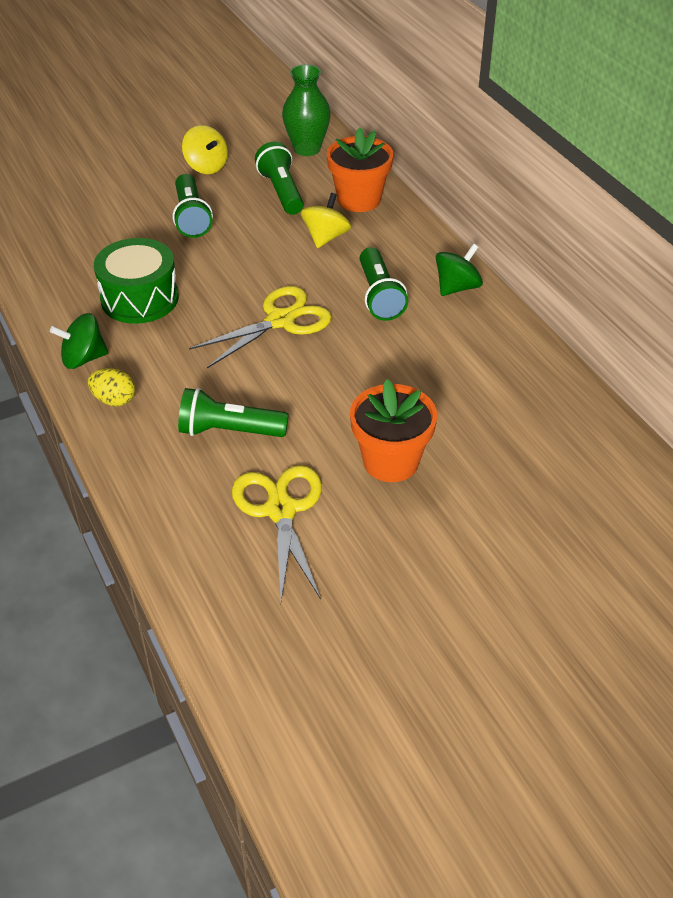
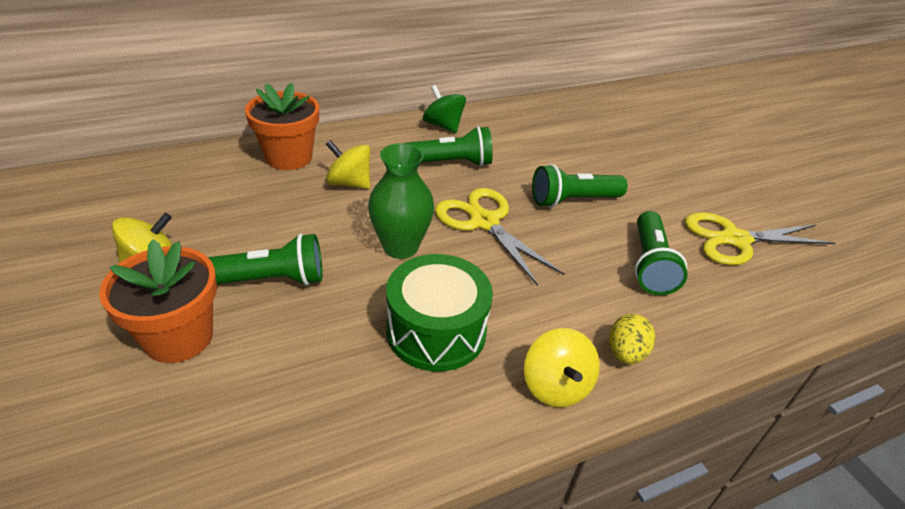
camera: 90 degrees left, 5 degrees down
(83, 358) = (556, 386): green spinning top -> yellow spinning top
(281, 192) = (248, 205): green flashlight -> green flashlight (573, 200)
(307, 149) = (165, 180): green vase -> green vase (400, 247)
(391, 461) = (659, 180): orange flower pot -> orange flower pot (179, 337)

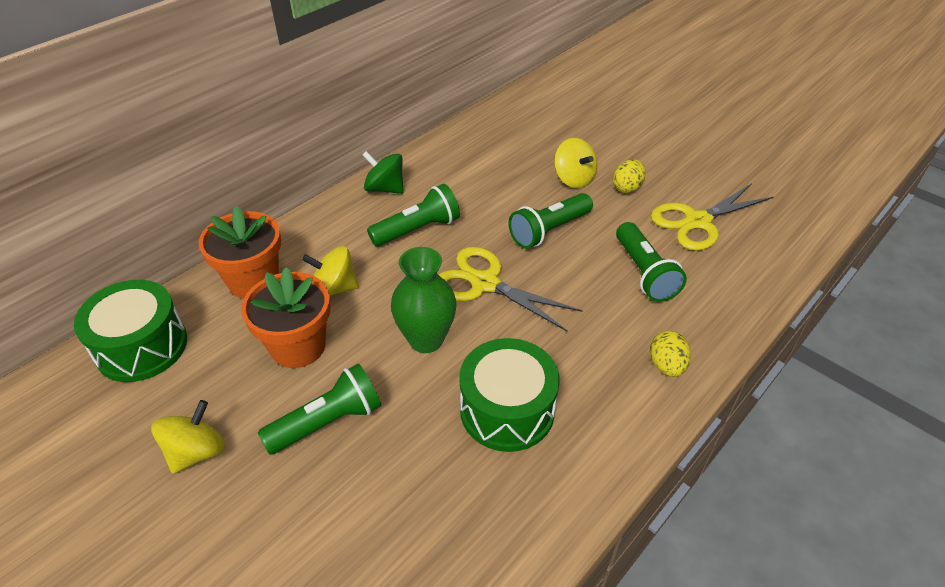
camera: 20 degrees left, 5 degrees up
(171, 174) = (142, 346): none -> green drum
(179, 337) = (281, 516): orange flower pot -> orange flower pot (298, 346)
(556, 386) = (629, 419): yellow spinning top -> yellow spinning top (573, 179)
(674, 190) = (627, 188): none -> yellow egg

